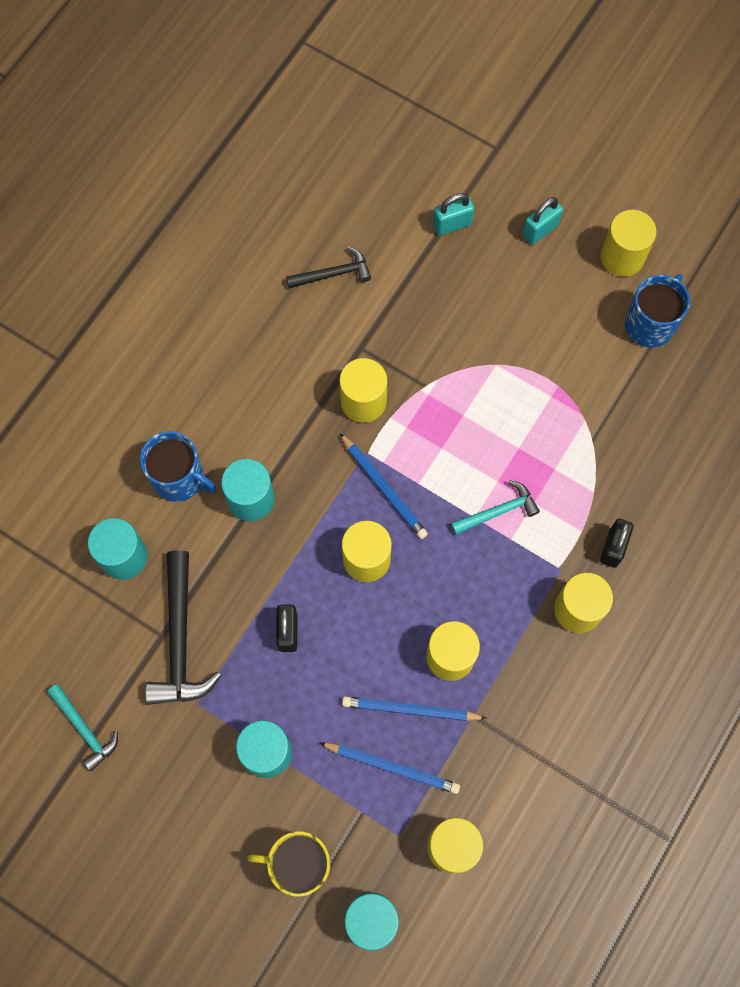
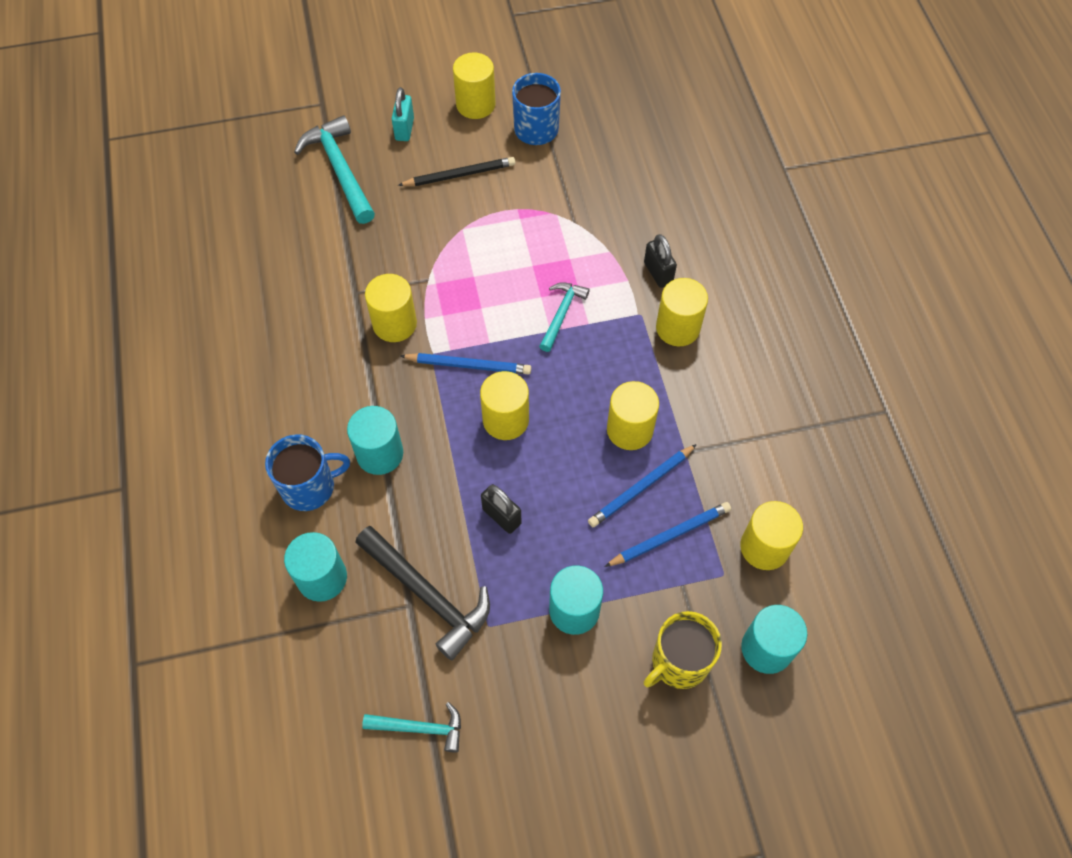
camera: 45 degrees left, 10 degrees down
(333, 274) = (286, 262): black hammer -> none
(452, 224) = (340, 170): turquoise padlock -> turquoise hammer
(542, 313) = (459, 175): none -> black pencil

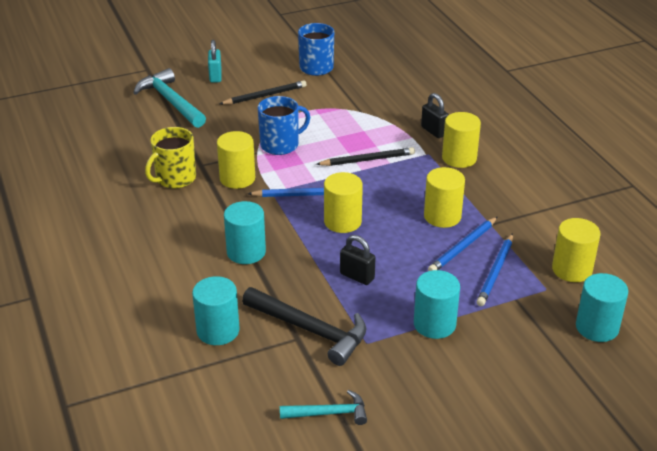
camera: 10 degrees left, 25 degrees down
(309, 487) = (192, 277): blue mug -> blue mug (280, 145)
(475, 104) = (266, 59): yellow cylinder -> none
(561, 314) = (367, 160): turquoise hammer -> black pencil
(670, 536) = (495, 272): blue pencil -> blue pencil turned 150 degrees clockwise
(679, 662) = (530, 344): yellow mug -> yellow mug (175, 178)

